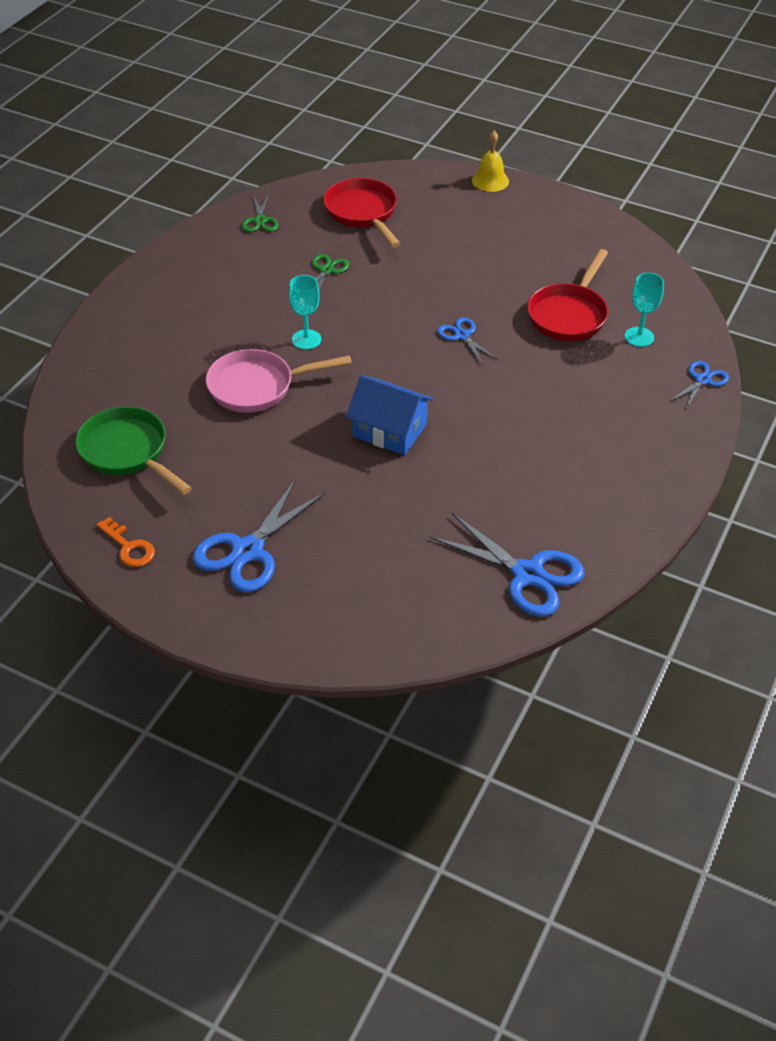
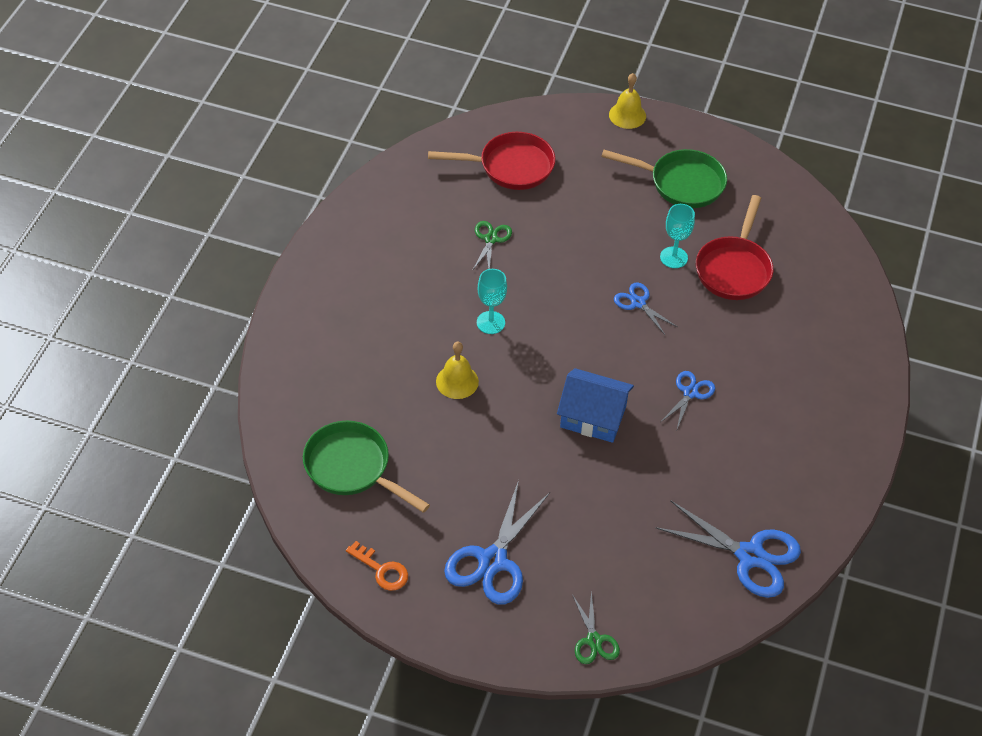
camera: 10 degrees left, 5 degrees up
(257, 387) = (457, 381): pink pan -> yellow bell
(260, 220) = (410, 185): green scissors -> green scissors (593, 640)
(363, 213) = (510, 167): red pan -> red pan turned 120 degrees clockwise
(531, 239) = (681, 183): none -> green pan
(639, 337) = (804, 287): turquoise goblet -> turquoise goblet (673, 257)
(703, 380) = (870, 330): blue scissors -> blue scissors (690, 393)

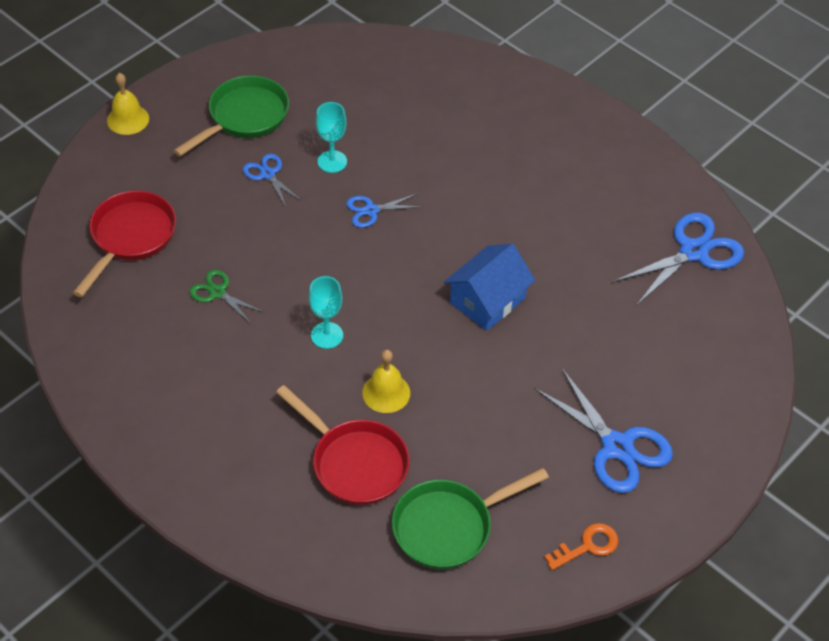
camera: 65 degrees left, 0 degrees up
(593, 640) = (737, 402): green scissors -> none
(690, 393) = (498, 217): blue scissors -> blue scissors (268, 174)
(734, 269) = (372, 125): red pan -> red pan (354, 463)

